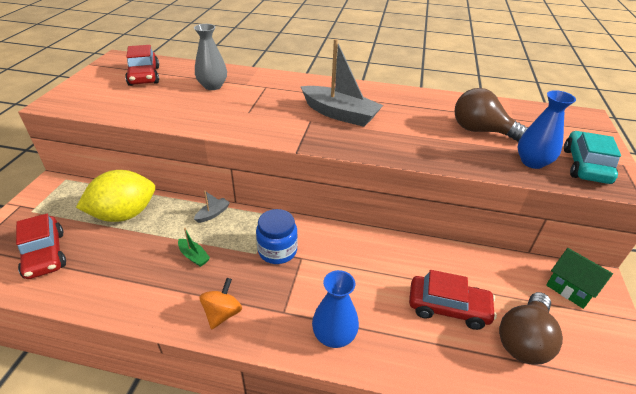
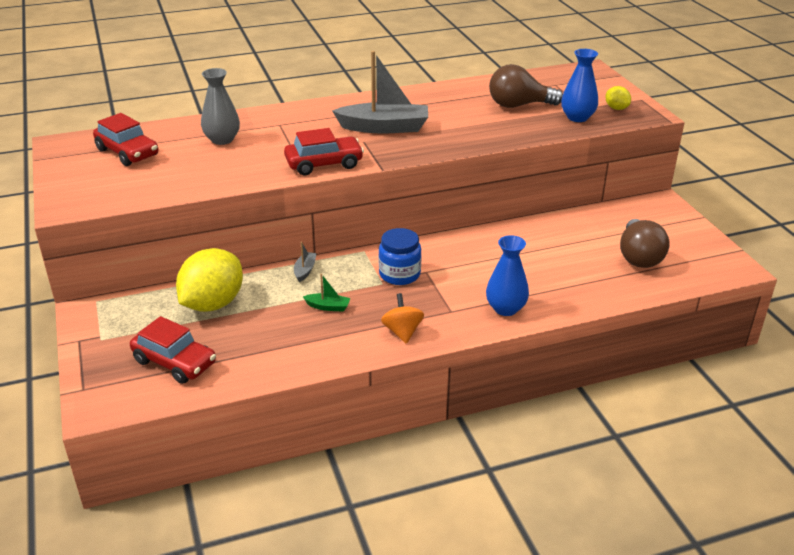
camera: 30 degrees left, 5 degrees down
(448, 307) = (572, 259): red car -> red car (324, 164)
(570, 288) = (648, 214): green house -> none
(585, 166) = (616, 108): turquoise car -> yellow lemon

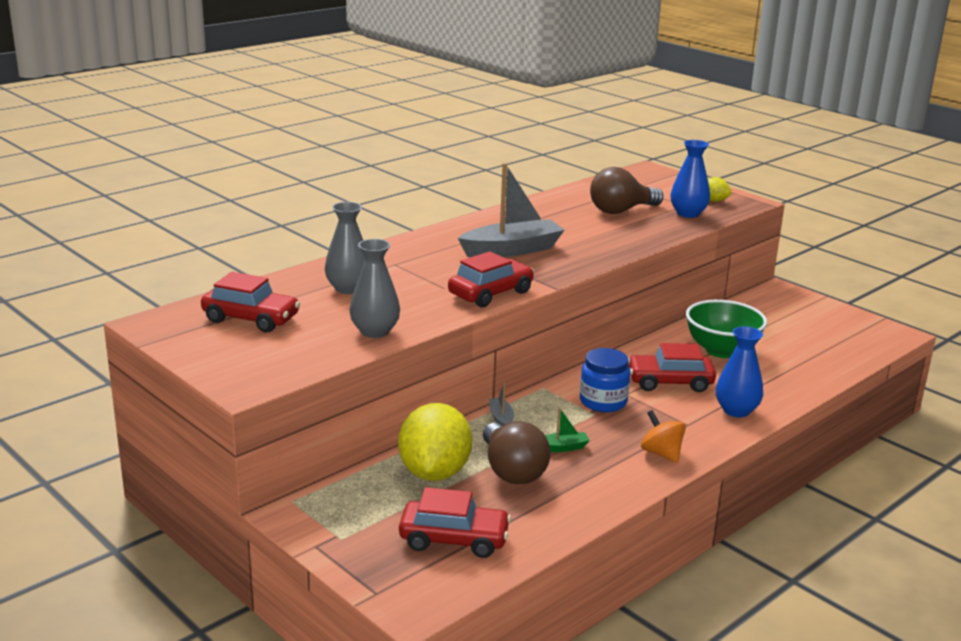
camera: 25 degrees left, 10 degrees down
(201, 180) = (375, 331): none -> grey vase
(473, 269) = (669, 382): none -> red car
(548, 250) = (721, 350): none -> green bowl
(639, 257) = (807, 341): brown light bulb -> brown light bulb (512, 471)

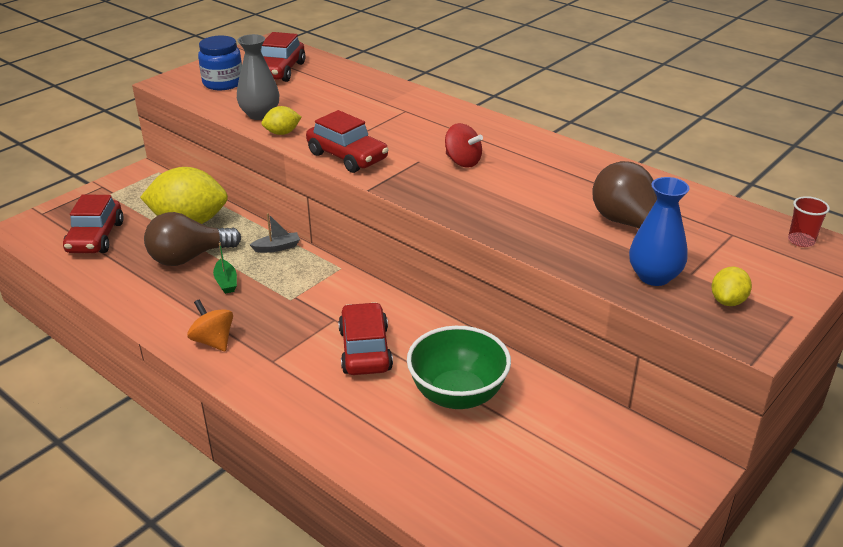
camera: 85 degrees right, 10 degrees up
(348, 288) = (344, 97): grey vase -> none
(427, 321) = (282, 133): none -> yellow lemon
(512, 250) = (462, 162): grey boat -> red spinning top
(603, 402) = (315, 304): blue jar -> blue jar (223, 83)
(641, 173) = (801, 241): none -> red cup
(661, 453) = (213, 341): orange spinning top -> orange spinning top turned 90 degrees counterclockwise
(736, 410) = (304, 399): blue vase -> none

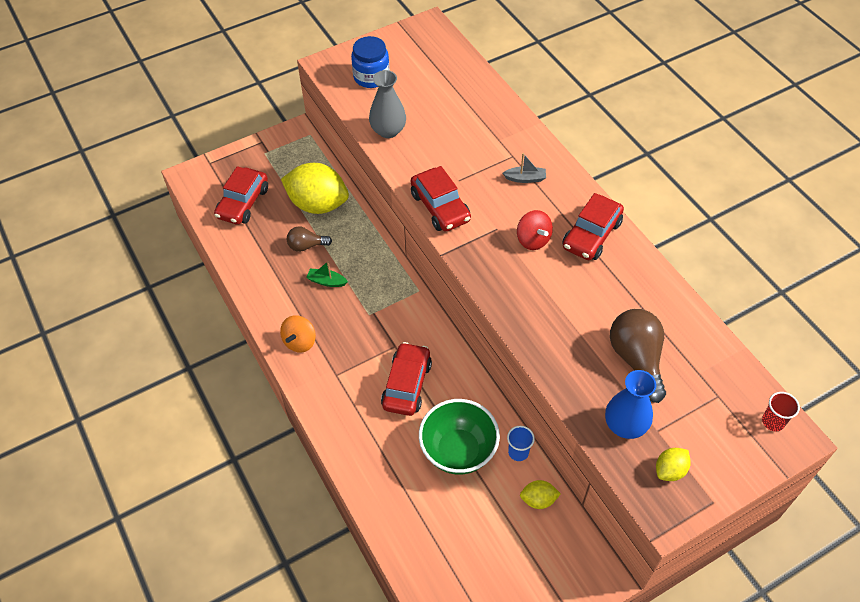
camera: 20 degrees right, 20 degrees up
(189, 257) = (306, 246): brown light bulb -> brown light bulb, size x0.58
(213, 341) = (300, 342): orange spinning top -> orange spinning top turned 135 degrees counterclockwise
(226, 282) = (327, 281): green boat -> green boat turned 105 degrees clockwise
(277, 247) = (377, 253): grey boat -> grey boat (525, 178)
(280, 71) = (425, 70): red car -> red car (591, 235)
(282, 133) = (398, 161): yellow lemon -> yellow lemon (538, 500)
(529, 378) = (518, 452): none -> blue cup

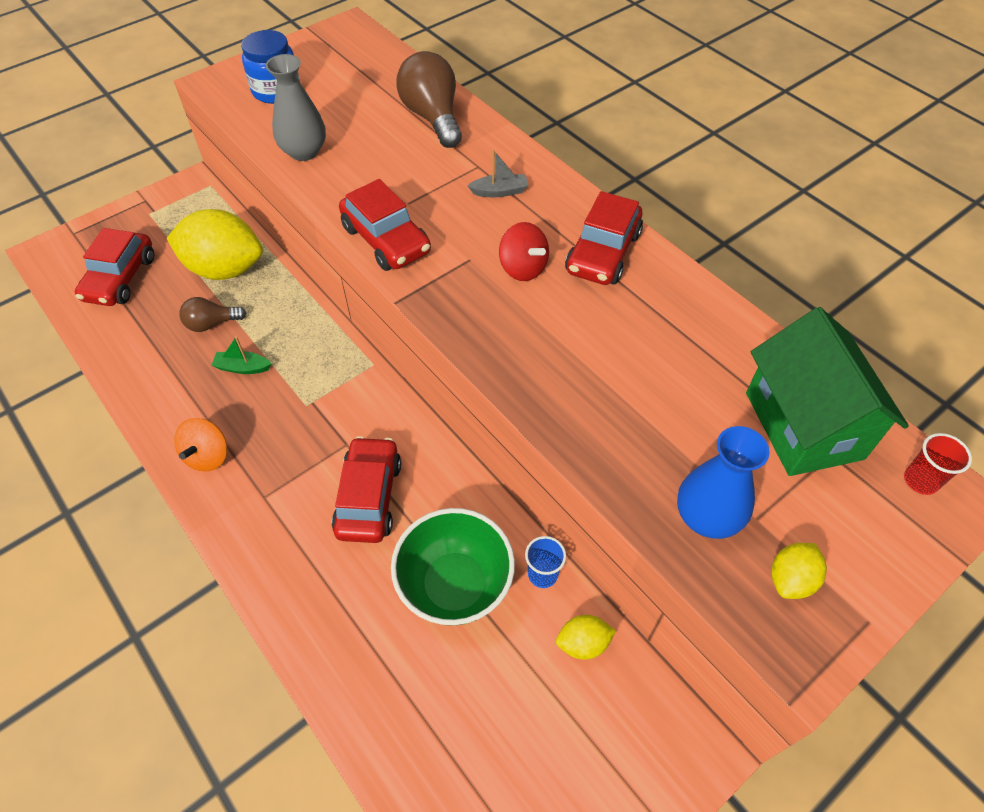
camera: 10 degrees left, 0 degrees up
(636, 359) = (702, 415): brown light bulb -> brown light bulb (433, 117)
(703, 375) = (803, 425): none -> green house

